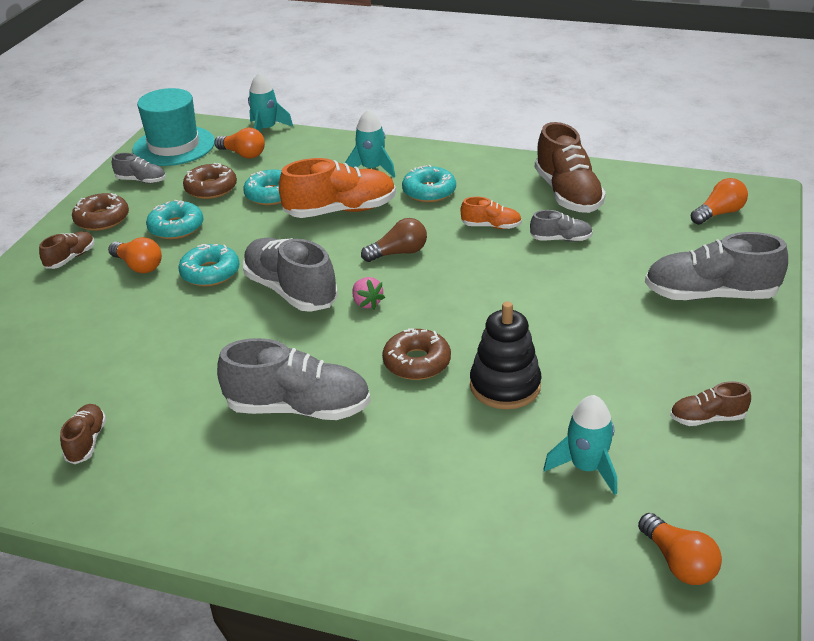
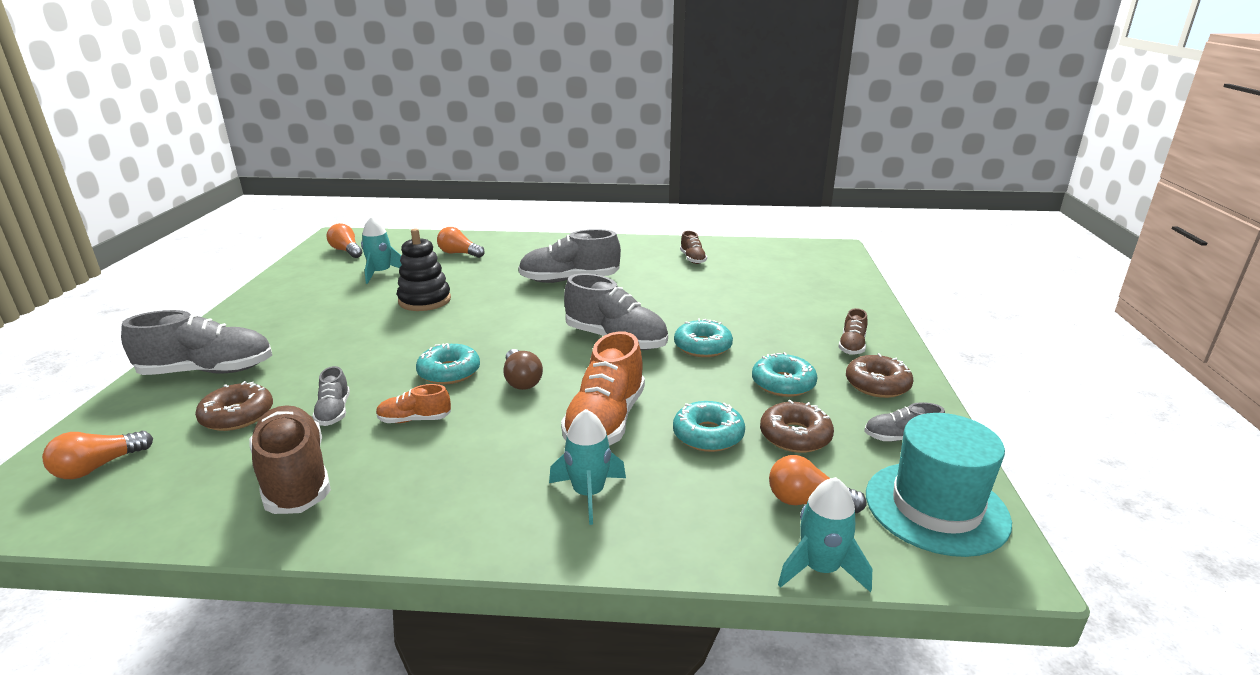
camera: 165 degrees right, 10 degrees down
(138, 266) = (777, 346): orange light bulb -> orange light bulb (459, 253)
(340, 211) = (605, 421): orange shoe -> orange shoe turned 45 degrees counterclockwise
(367, 303) = (541, 337): pink strawberry -> none
(398, 253) = (521, 380): brown light bulb -> brown light bulb turned 75 degrees counterclockwise
(417, 362) = (491, 306): brown donut -> brown donut (237, 415)
(429, 191) = (495, 461): turquoise donut -> turquoise donut (449, 372)
(561, 239) = (334, 412): grey shoe -> grey shoe turned 90 degrees counterclockwise
(707, 418) = (285, 297): brown shoe -> none

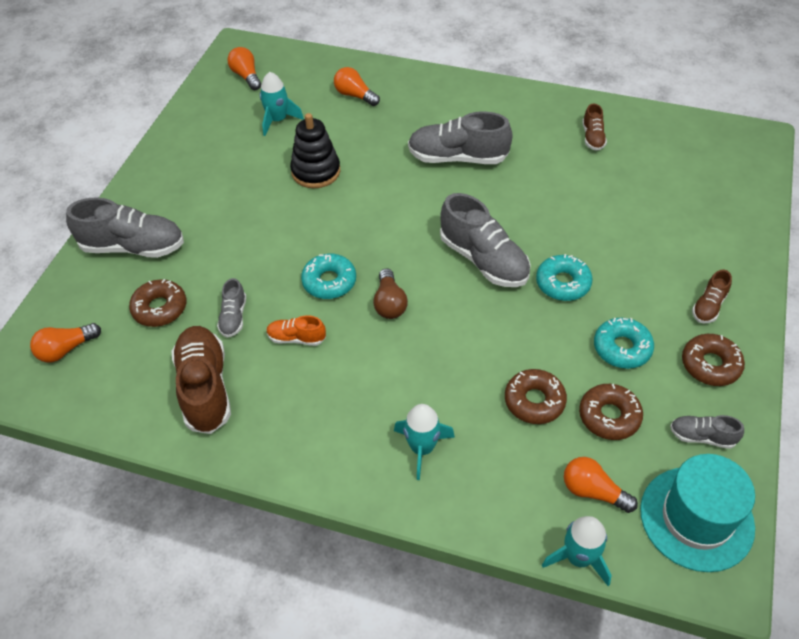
camera: 15 degrees right, 25 degrees up
(605, 421) = (451, 369): orange shoe -> none
(708, 435) = (534, 401): turquoise donut -> brown donut

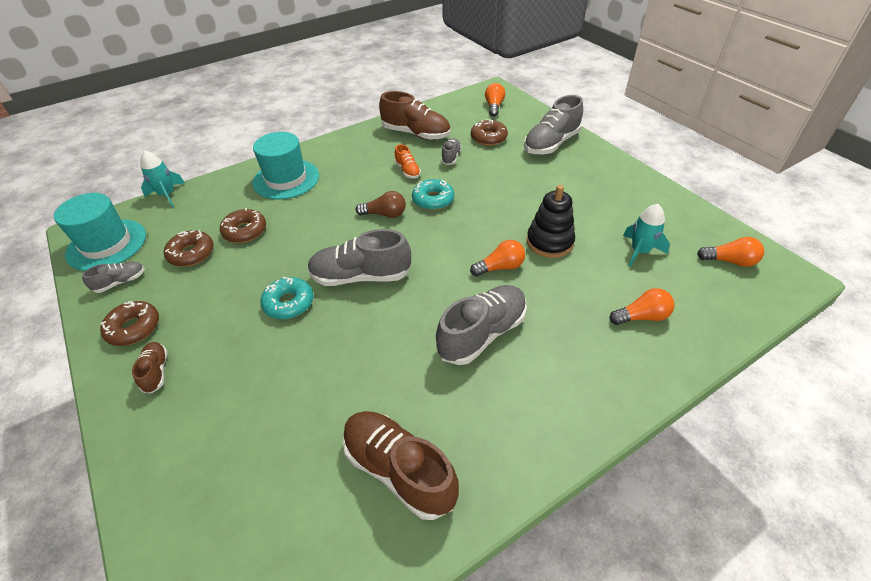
camera: 130 degrees right, 5 degrees down
(233, 317) = (451, 157): grey shoe -> grey shoe turned 60 degrees clockwise
(296, 338) = (407, 171): orange shoe -> orange shoe turned 105 degrees clockwise
(389, 303) = (385, 214): brown light bulb -> brown light bulb turned 150 degrees clockwise
(422, 448) = (286, 179): turquoise rocket -> turquoise hat
(592, 137) = (399, 470): brown shoe -> brown shoe, size x1.97
(593, 491) = (177, 219): orange light bulb -> orange light bulb (500, 267)
(622, 348) = (210, 293): turquoise donut -> none

